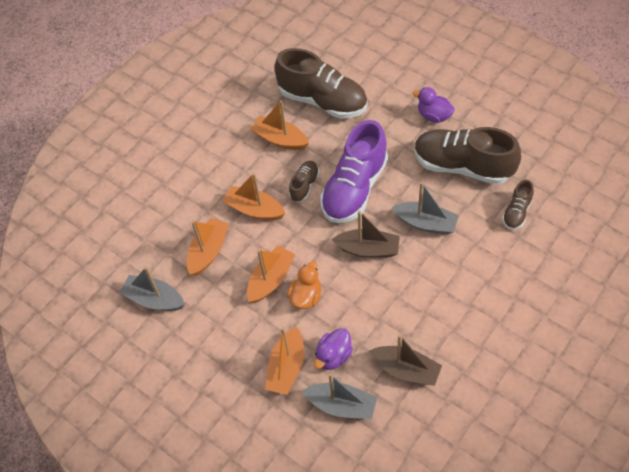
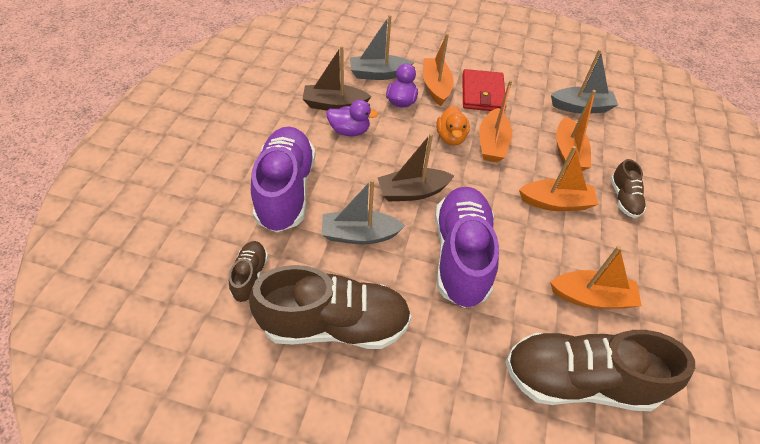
camera: 150 degrees right, 5 degrees down
(242, 344) = (482, 93): none -> red wallet
(304, 185) = (521, 244): brown shoe -> brown shoe (623, 198)
(434, 116) = (403, 403): purple duck -> purple duck (349, 131)
(477, 279) = (286, 190): none -> purple shoe

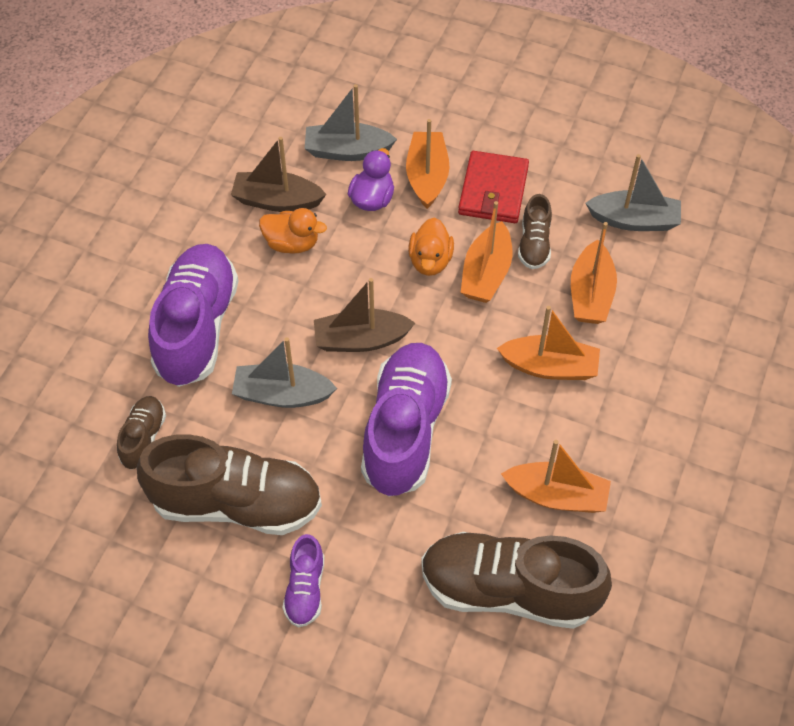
camera: 10 degrees right, 5 degrees up
(349, 131) = (292, 243): purple duck -> orange duck
(406, 396) = (305, 589): none -> purple shoe
(623, 198) = (646, 367): brown shoe -> brown shoe (534, 244)

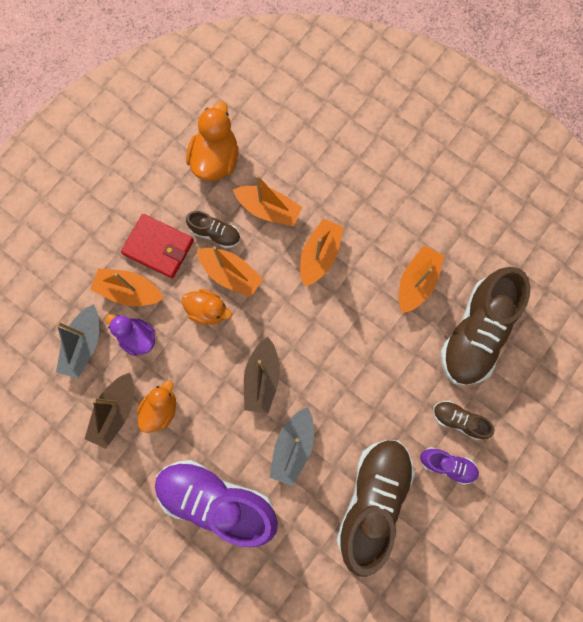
camera: 75 degrees left, 20 degrees up
(143, 438) = (303, 558): brown shoe -> brown shoe (458, 420)
(405, 430) = (344, 366): purple shoe -> none
(634, 220) = (216, 160): grey boat -> orange duck

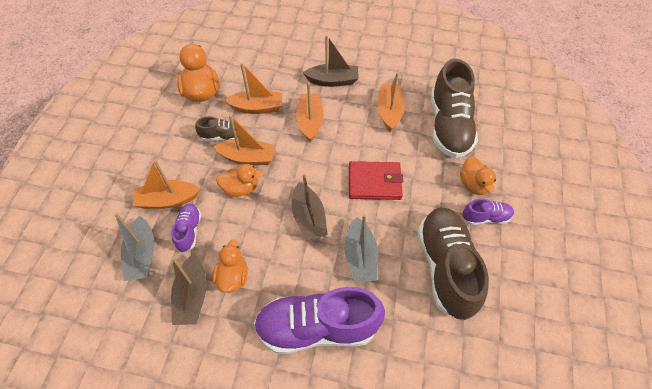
camera: 25 degrees left, 20 degrees down
(138, 337) = (189, 231): purple duck -> purple shoe
(159, 247) = (180, 161): red wallet -> red wallet (374, 182)
(372, 208) = (333, 81): none -> brown boat
(458, 420) = (473, 184): brown shoe -> orange duck

